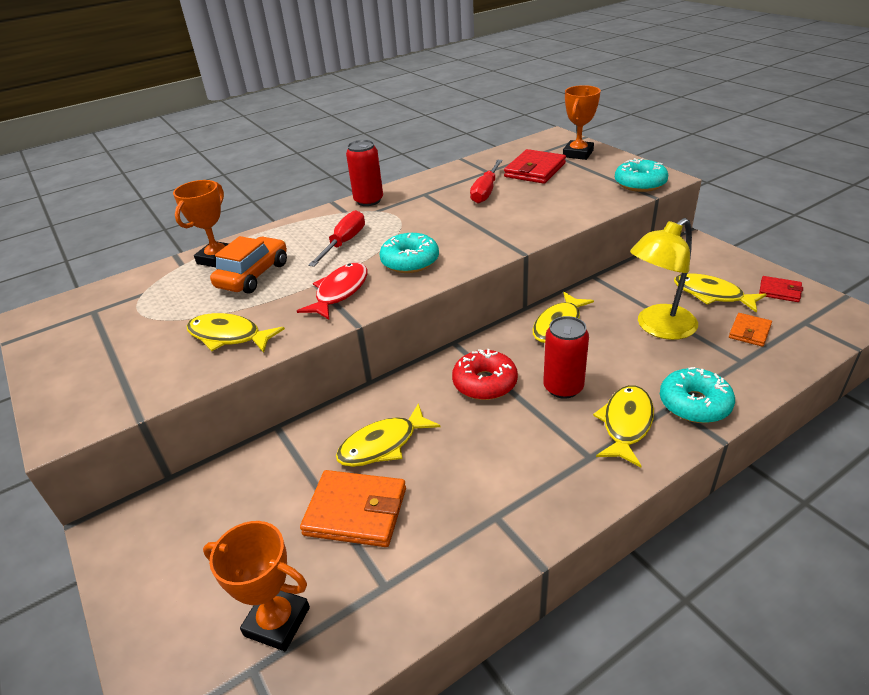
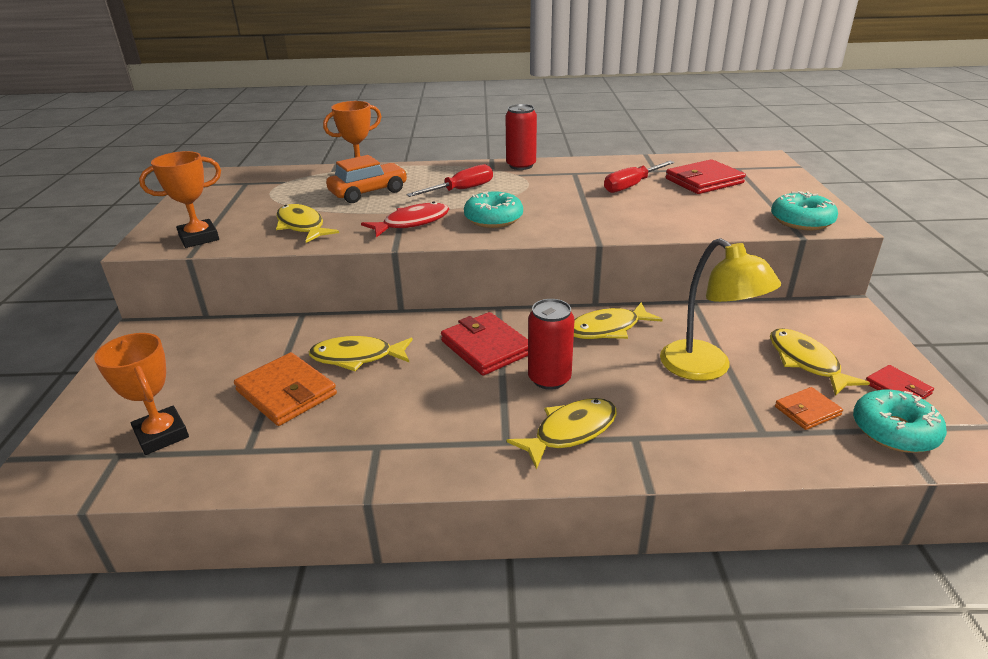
camera: 30 degrees right, 5 degrees down
(485, 383) = (486, 347): red donut -> red wallet
(578, 154) = (769, 178): orange trophy -> orange trophy (199, 238)
(658, 328) = (706, 368): yellow lamp -> yellow lamp turned 120 degrees counterclockwise
(694, 404) = (660, 446): turquoise donut -> turquoise donut (894, 431)

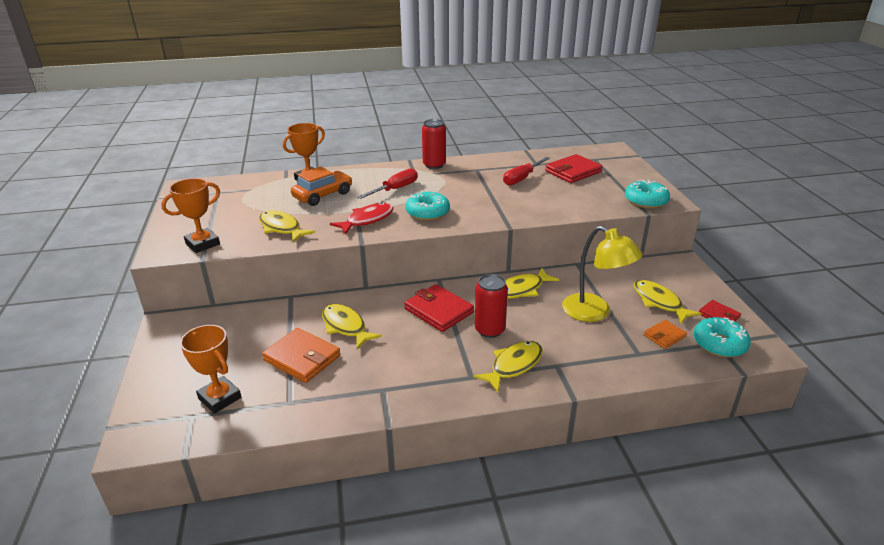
camera: 10 degrees left, 0 degrees up
(357, 357) = (345, 326): yellow fish -> yellow fish turned 60 degrees clockwise

